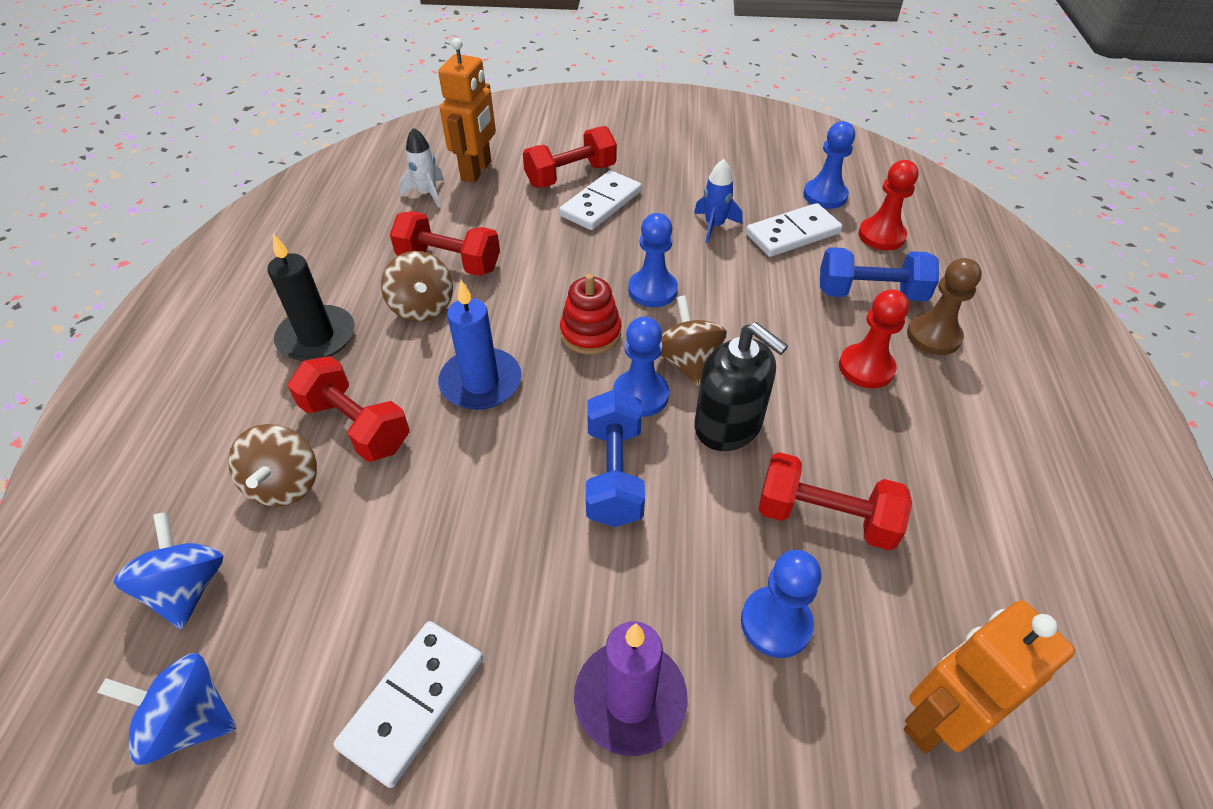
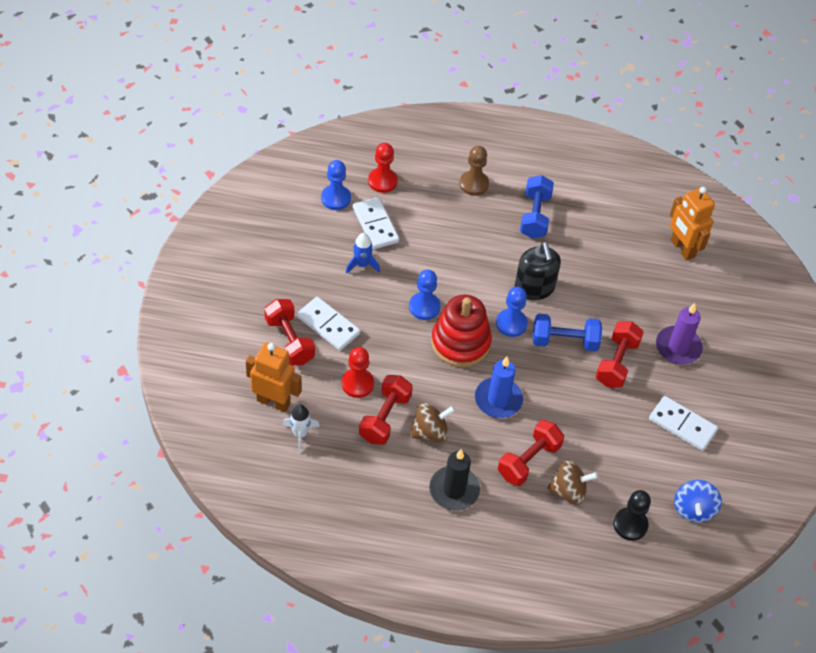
camera: 90 degrees left, 5 degrees up
(188, 588) = (630, 525): blue spinning top -> black pawn
(590, 333) = (460, 342): red stacking toy -> red stacking toy, size x1.61
(687, 362) = (487, 299): brown spinning top -> none
(728, 425) = (534, 288): black soap dispenser -> black soap dispenser turned 120 degrees clockwise
(776, 623) = (644, 291): blue pawn -> none
(825, 517) = (591, 261): red dumbbell -> red dumbbell (616, 363)
(866, 368) = (496, 220): red pawn -> red pawn (357, 384)
(870, 293) = (436, 201): blue dumbbell -> blue dumbbell (535, 216)

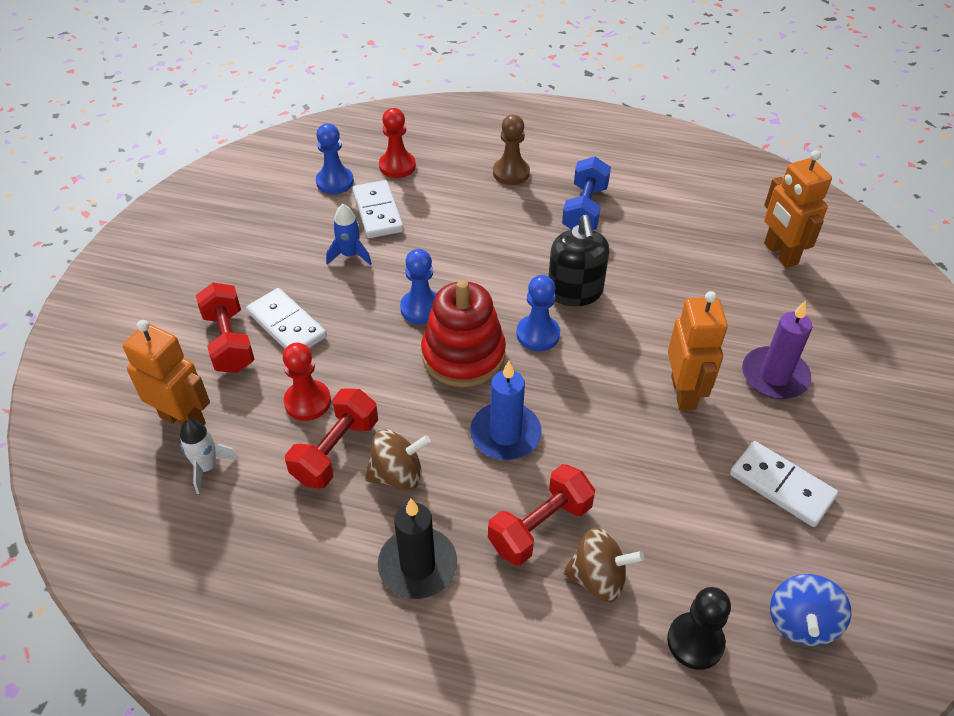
camera: 10 degrees right, 5 degrees down
(564, 341) = (610, 360): blue dumbbell -> none
(616, 363) = (684, 392): red dumbbell -> orange robot

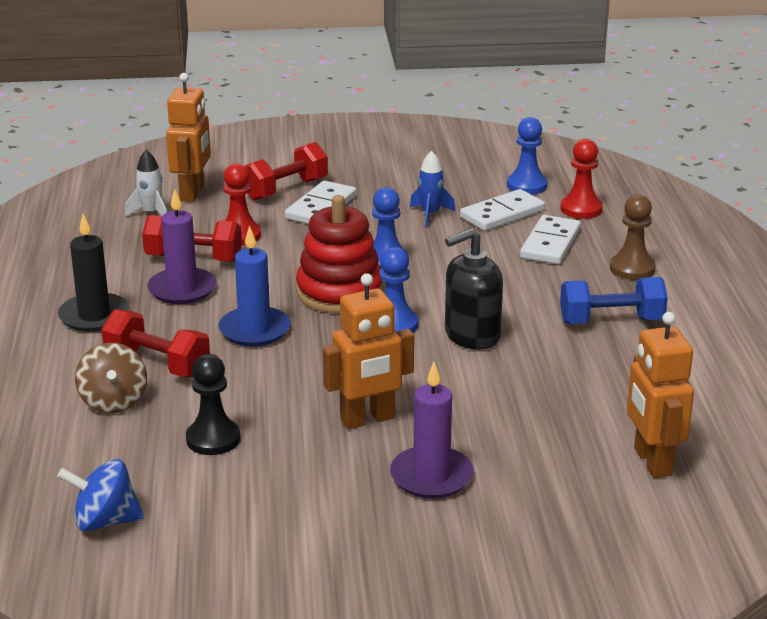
camera: 70 degrees right, 20 degrees down
(398, 475) = (182, 289): brown spinning top -> purple candle
(695, 642) = (64, 462): black pawn -> black pawn (213, 439)
(780, 254) = (652, 462): orange robot -> orange robot turned 60 degrees counterclockwise
(781, 486) = (271, 495): white domino -> white domino (550, 244)

